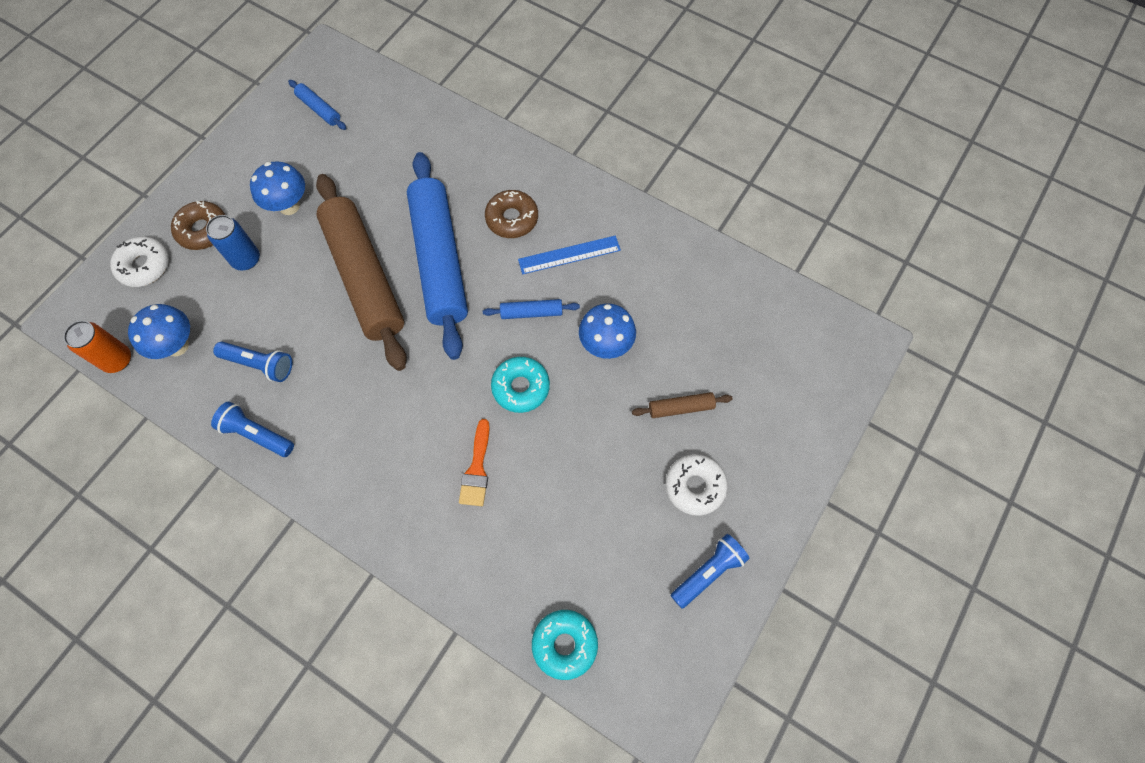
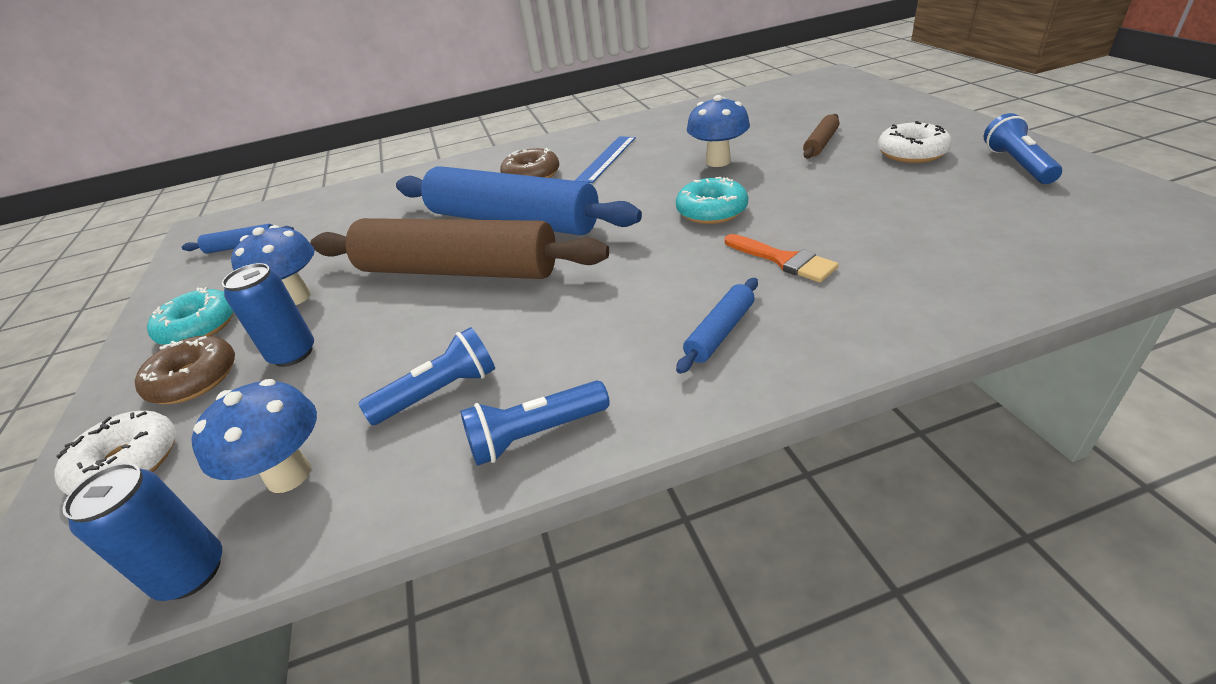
camera: 45 degrees left, 30 degrees down
(117, 360) = (191, 573): orange can -> blue can
(531, 312) = (637, 187): blue rolling pin -> blue rolling pin (720, 332)
(564, 644) = (1077, 260): turquoise donut -> turquoise donut (199, 327)

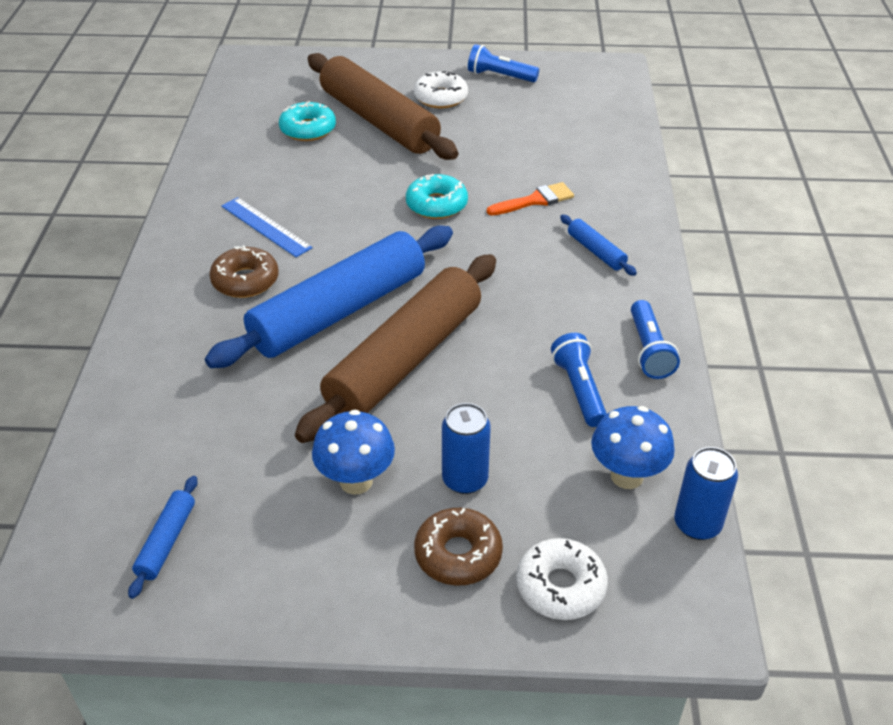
camera: 75 degrees left, 5 degrees up
(199, 327) = (353, 564): turquoise donut -> turquoise donut (308, 129)
(718, 161) = (352, 174): blue mushroom -> none
(820, 143) = (379, 121): brown rolling pin -> brown rolling pin, size x2.48

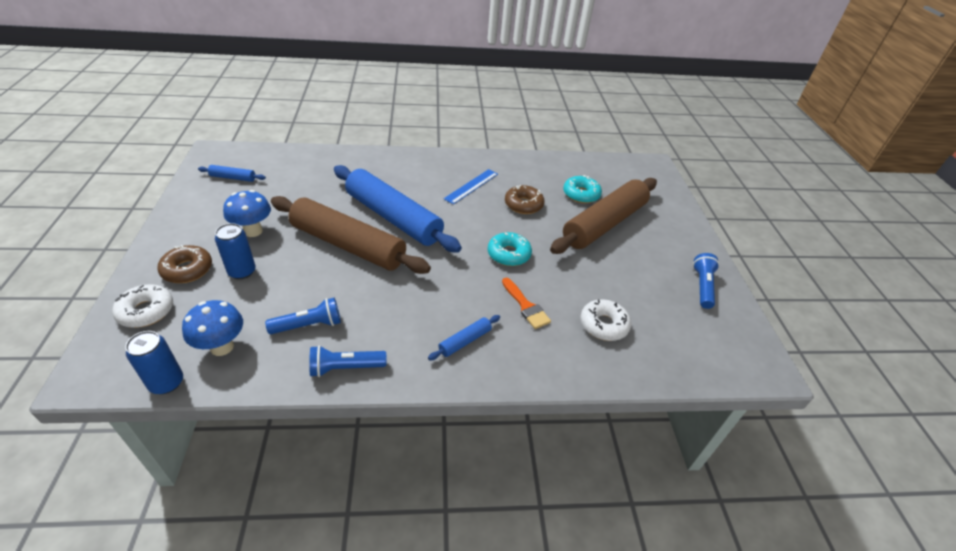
camera: 80 degrees right, 0 degrees up
(245, 280) = (420, 183): brown donut -> brown donut (523, 205)
(441, 98) = (651, 253): white donut -> white donut (603, 325)

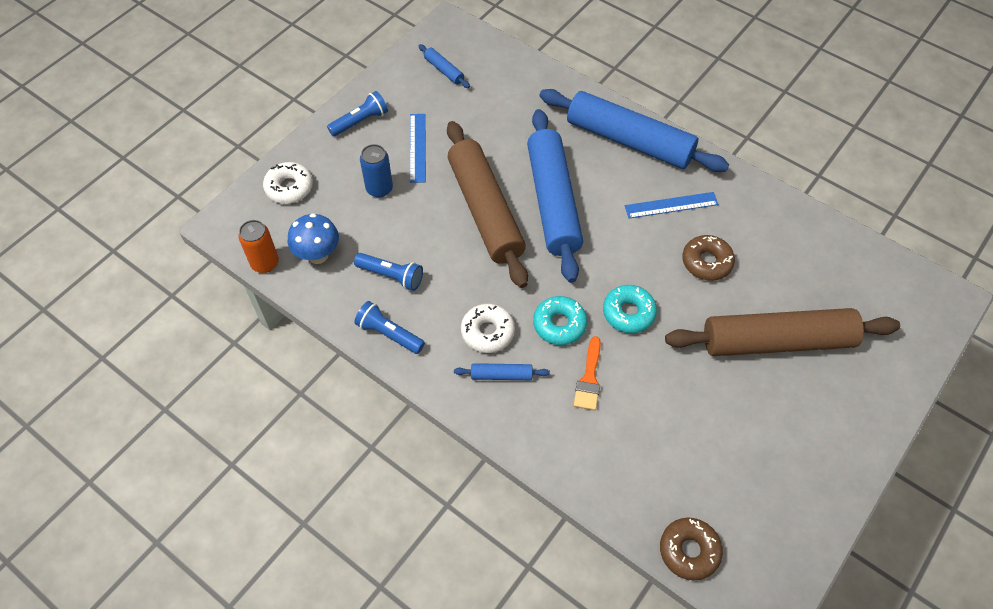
camera: 45 degrees right, 15 degrees up
(166, 383) = (265, 263): blue can -> orange can
(187, 270) = (341, 162): brown donut -> brown donut (689, 551)
(253, 231) = (417, 147): blue mushroom -> blue ruler
(410, 165) = (629, 141): none -> blue rolling pin
(581, 194) = (792, 287): turquoise donut -> turquoise donut (559, 324)
(603, 325) = (645, 448): white donut -> white donut (487, 332)
(702, 286) = (806, 484): blue flashlight -> blue flashlight (360, 121)

